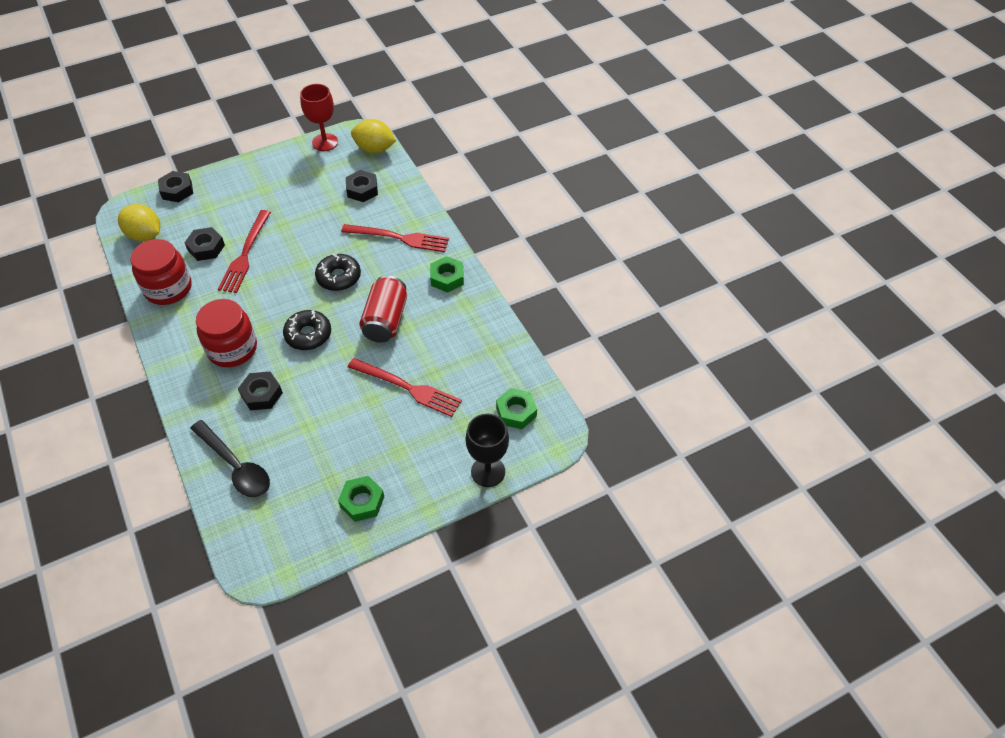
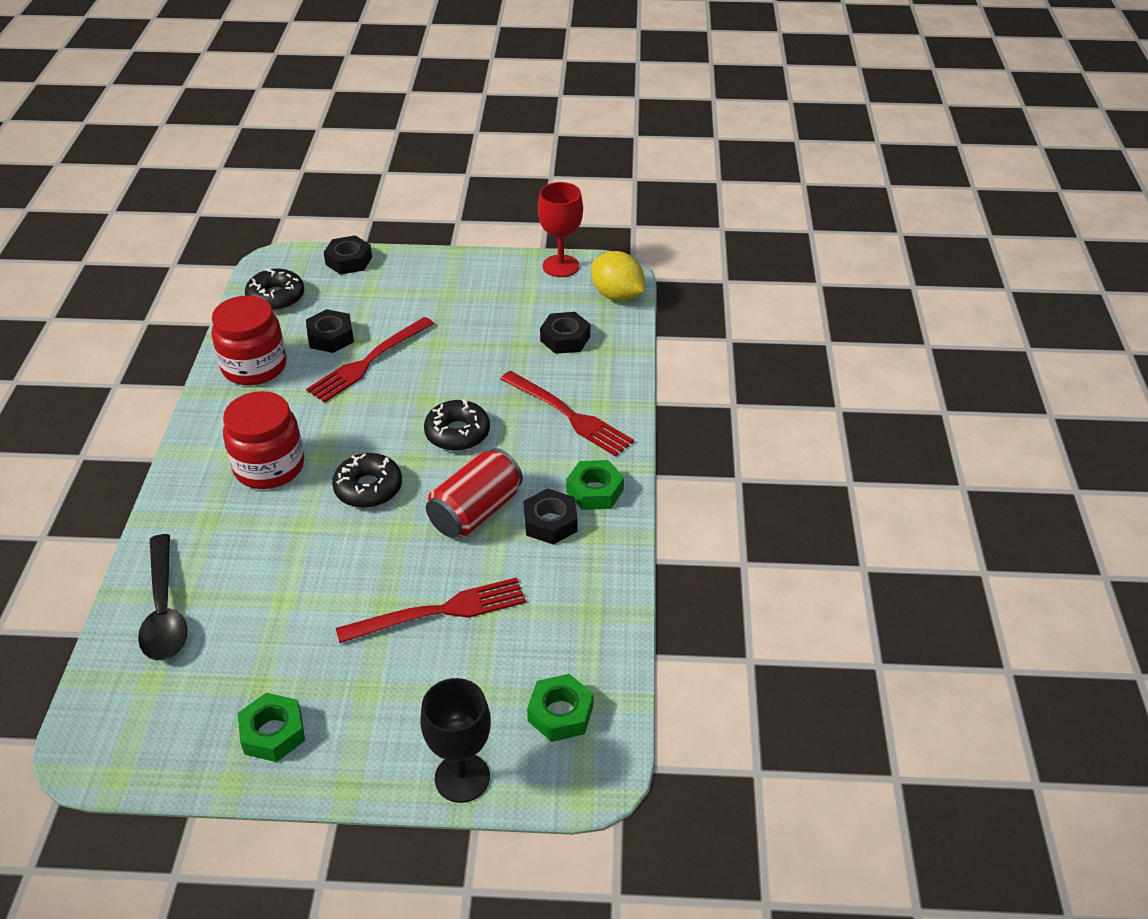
camera: 30 degrees right, 10 degrees down
(145, 235) = (276, 297): yellow lemon -> black donut
(261, 394) = (260, 536): black nut -> black nut (550, 522)
(408, 388) = (440, 611): red fork -> red fork turned 75 degrees counterclockwise

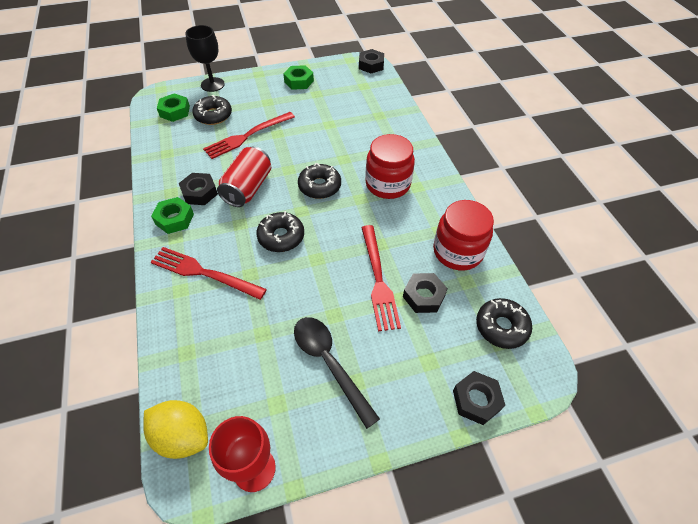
camera: 160 degrees right, 10 degrees up
(164, 610) = (381, 108): black spoon -> black spoon (330, 363)
(368, 362) = (378, 280): red fork -> red fork turned 150 degrees clockwise
(486, 680) = (213, 115): none -> black donut
(565, 339) = (224, 354): black nut -> black nut (371, 65)

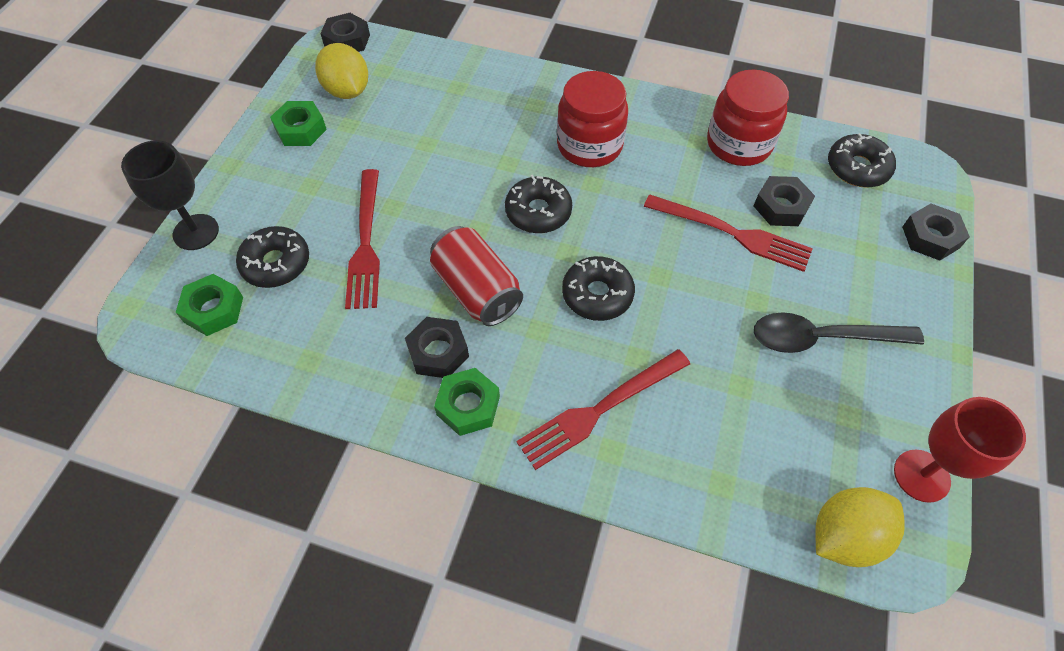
camera: 55 degrees left, 5 degrees up
(337, 82) = (347, 91): none -> yellow lemon

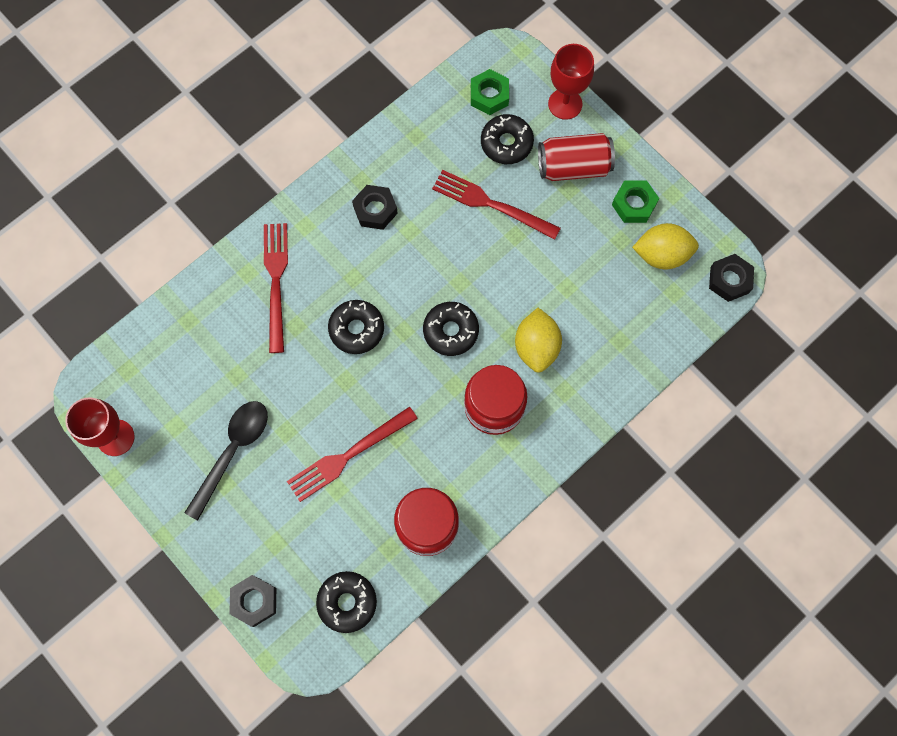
camera: 120 degrees right, 15 degrees up
(196, 232) = (565, 104): black goblet -> red goblet
(468, 405) = (327, 209): green nut -> none
(477, 290) = (407, 255): red can -> red can (573, 167)
(781, 207) = (349, 510): black nut -> none
(845, 536) = (117, 366): yellow lemon -> yellow lemon (536, 347)

